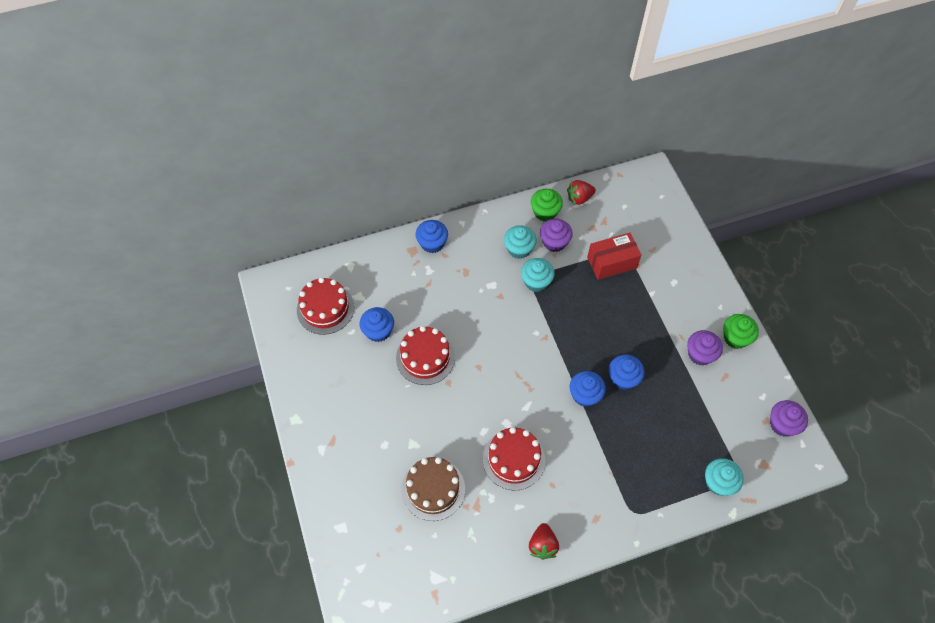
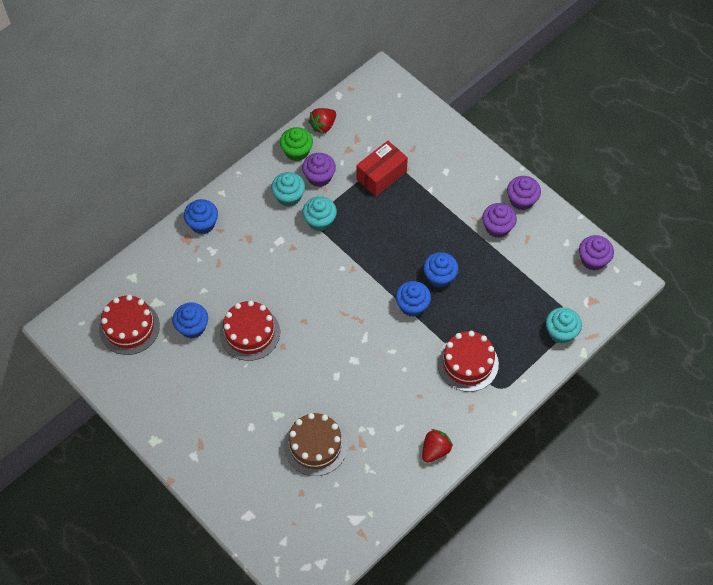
camera: 25 degrees left, 0 degrees up
(513, 459) = (375, 389): red cake -> red cake (467, 363)
(542, 545) = (435, 450): red strawberry -> red strawberry turned 120 degrees counterclockwise
(735, 338) = (521, 200): green cupcake -> purple cupcake

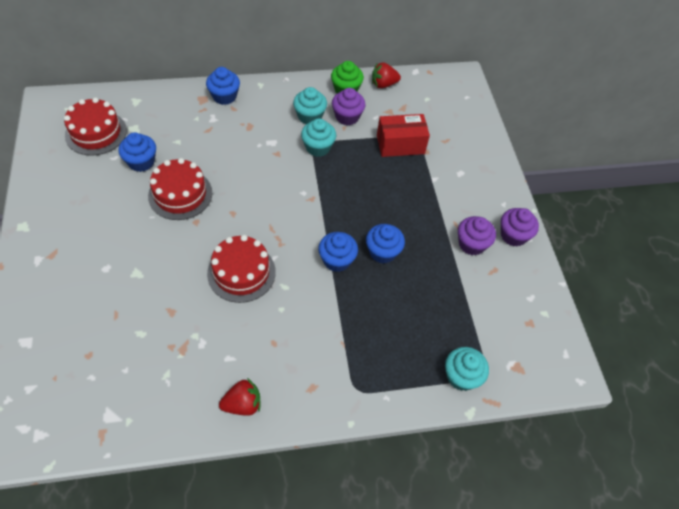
camera: 30 degrees right, 5 degrees down
(315, 446) = (141, 322): brown cake -> none
(467, 363) = (344, 344): red cake -> red cake (241, 272)
(593, 260) = (547, 330): purple cupcake -> none

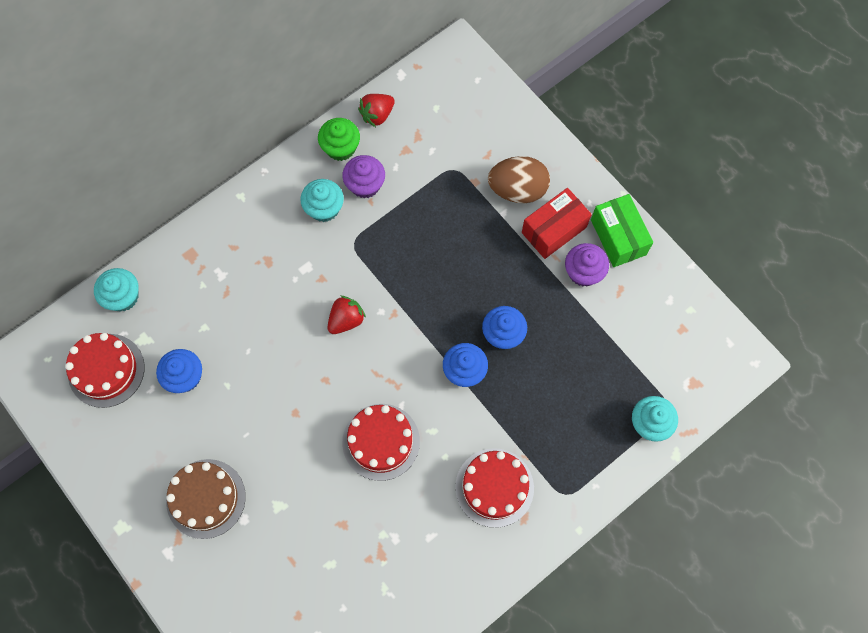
camera: 25 degrees left, 15 degrees up
(92, 240) = (206, 498): none -> brown cake
(180, 194) = (256, 391): red cake -> red cake (494, 487)
(224, 96) = (212, 237): blue cupcake -> none
(242, 404) = (473, 572): red strawberry -> red strawberry (346, 320)
(318, 147) = (359, 245): turquoise cupcake -> turquoise cupcake (123, 297)
(400, 144) = (443, 189): red box -> red box (554, 230)
(454, 170) = (517, 189): none -> brown egg
(513, 235) = (618, 237): purple cupcake -> green box

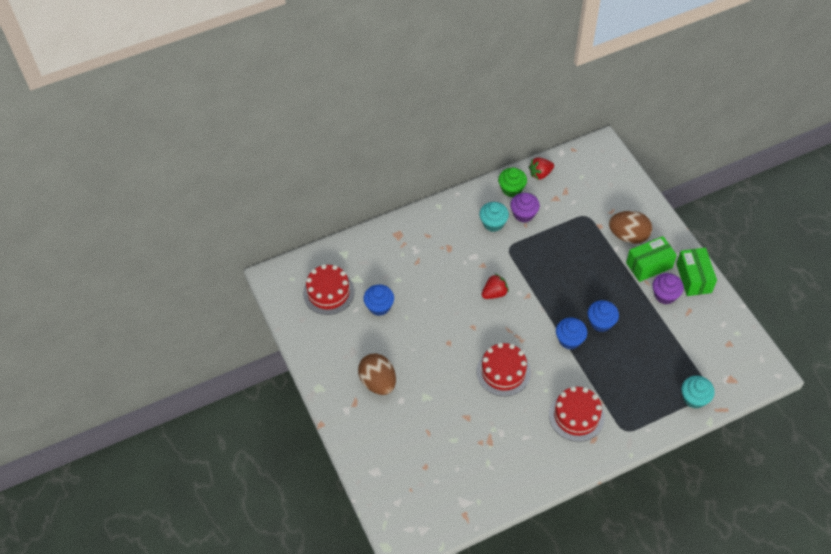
camera: 15 degrees right, 15 degrees down
(123, 297) = (348, 251): turquoise cupcake -> none
(206, 498) = (378, 382): brown cake -> brown egg
(554, 230) = (649, 265): red box -> green box

